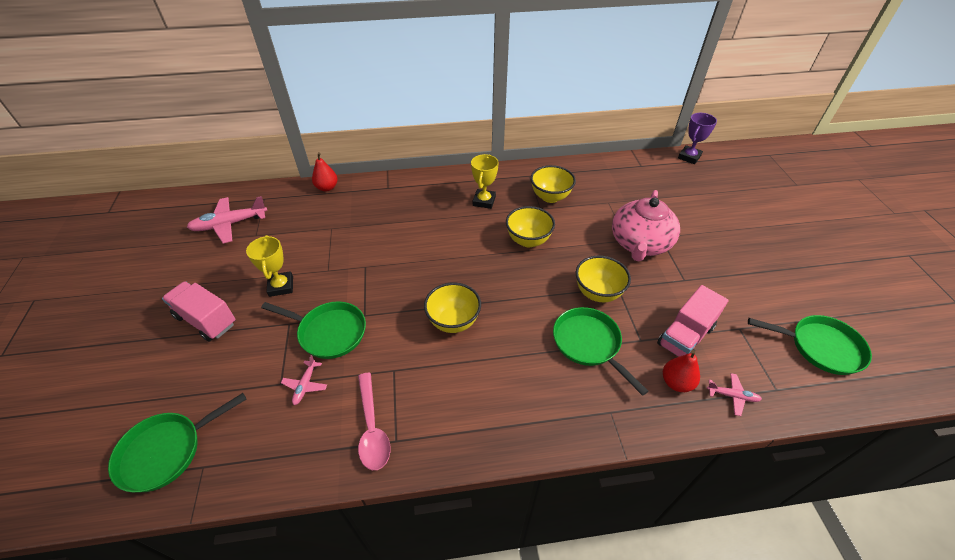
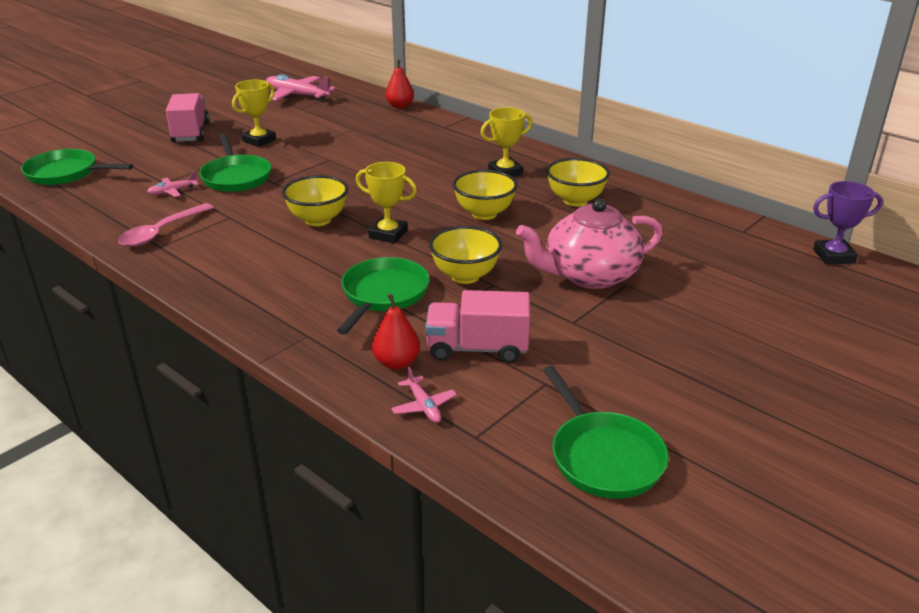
camera: 50 degrees right, 15 degrees down
(511, 298) = (388, 234): none -> yellow trophy

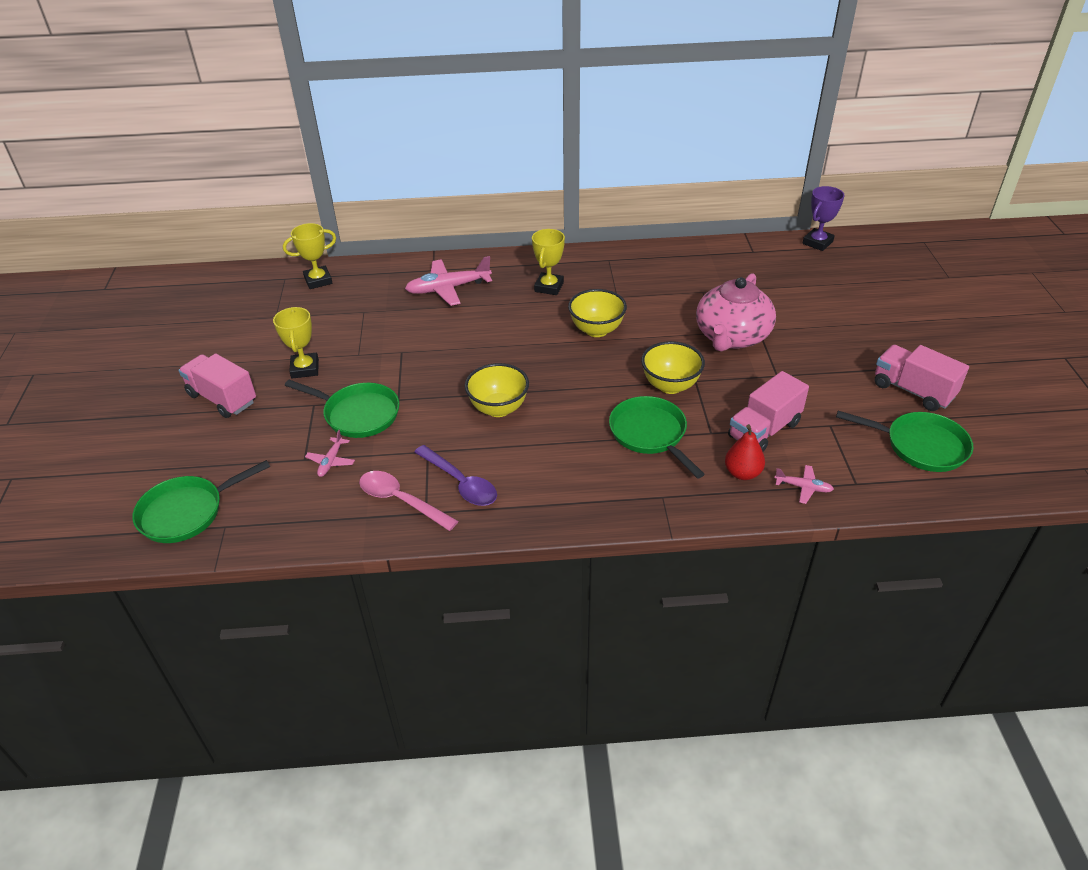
camera: 45 degrees left, 10 degrees up
(161, 232) = (401, 501): pink spoon -> pink spoon turned 135 degrees clockwise
(209, 244) = (460, 483): none -> purple spoon
(297, 95) = (245, 305): pink plane -> pink plane (448, 288)
(388, 234) = (568, 387): yellow trophy -> yellow trophy (318, 280)
(400, 106) = (360, 268): red pear -> none
(575, 200) = (631, 284): yellow bowl -> none
(691, 414) = (912, 391): none -> pink truck

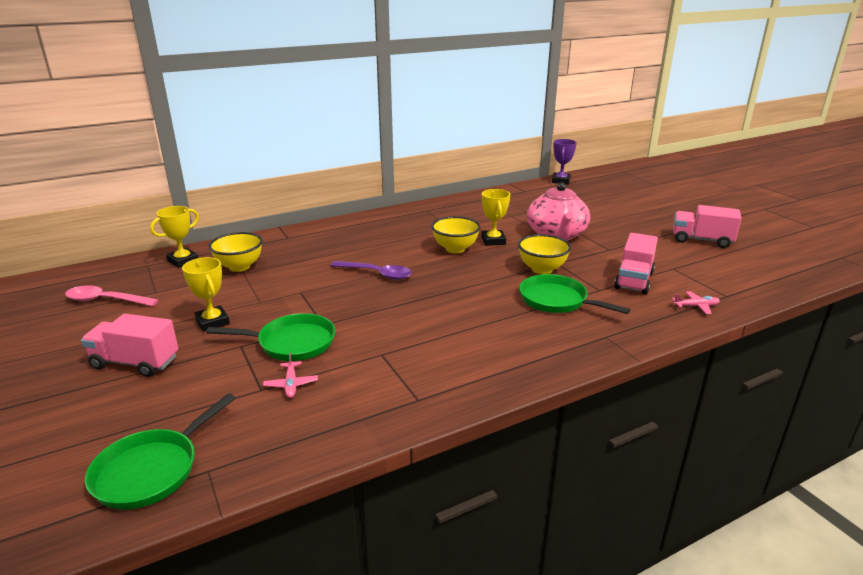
camera: 25 degrees left, 15 degrees down
(401, 501) = (387, 397): pink spoon -> pink spoon (106, 300)
(448, 288) = (310, 246): pink plane -> none
(460, 483) = (431, 369): purple spoon -> purple spoon (377, 274)
(498, 408) = (420, 311): yellow bowl -> yellow bowl (239, 267)
(549, 287) = (394, 231): yellow trophy -> yellow trophy (493, 241)
(742, 473) = (646, 308): red pear -> none
(920, 446) = (740, 267): green pan -> none

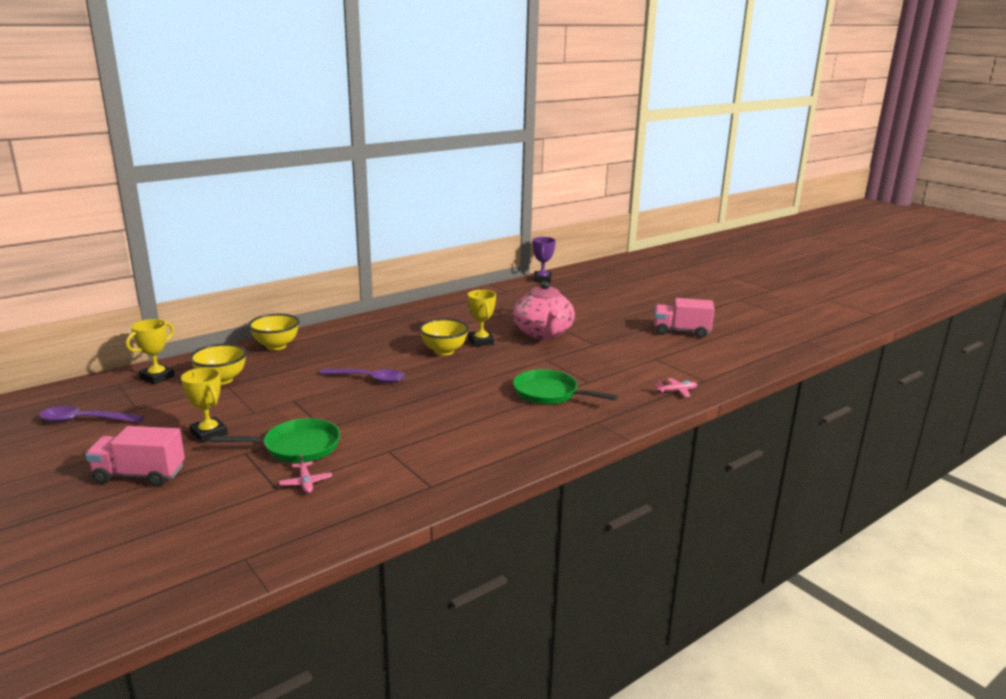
camera: 10 degrees left, 5 degrees down
(106, 300) = (84, 420): pink spoon -> purple spoon
(152, 470) = (190, 562): green pan -> none
(542, 269) = (532, 366): yellow bowl -> yellow bowl (276, 346)
(634, 280) = (620, 371): pink truck -> none

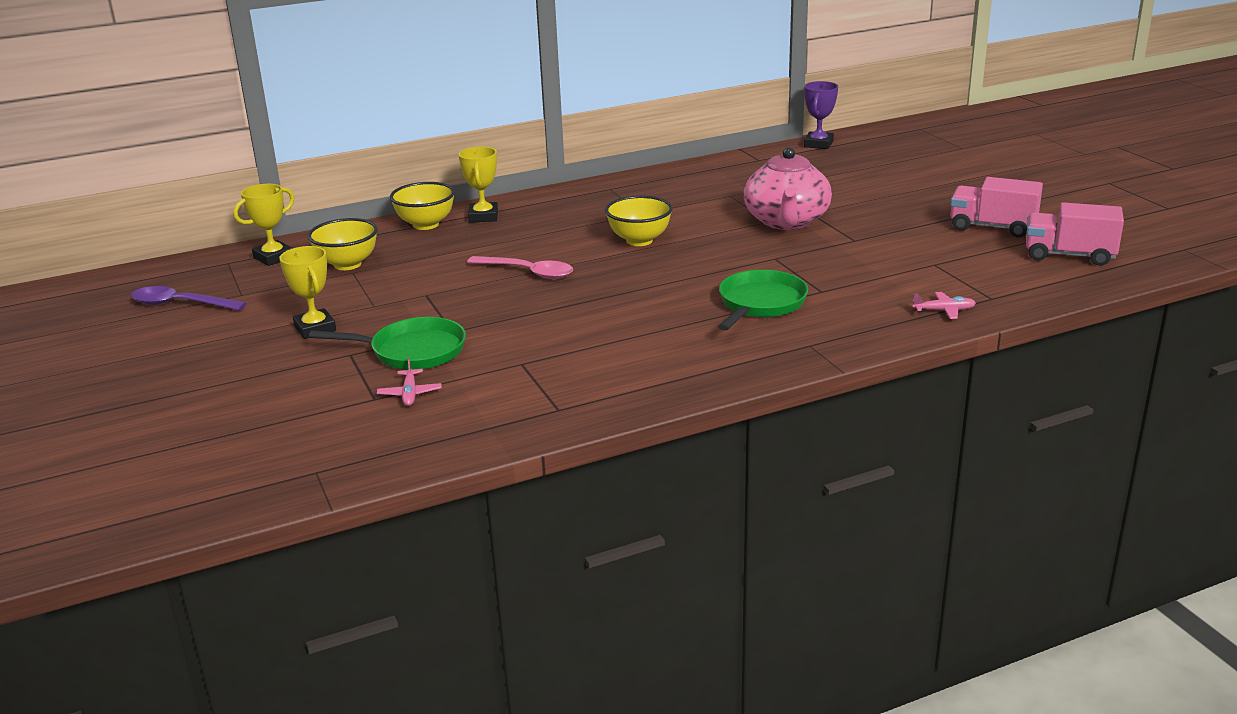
camera: 15 degrees right, 5 degrees up
(139, 475) = (225, 371): pink truck -> pink truck (1069, 255)
(368, 379) = (528, 272): purple spoon -> pink spoon
(481, 341) = (695, 229): yellow trophy -> yellow trophy (483, 216)
(549, 393) = (760, 304): green pan -> green pan turned 75 degrees clockwise

